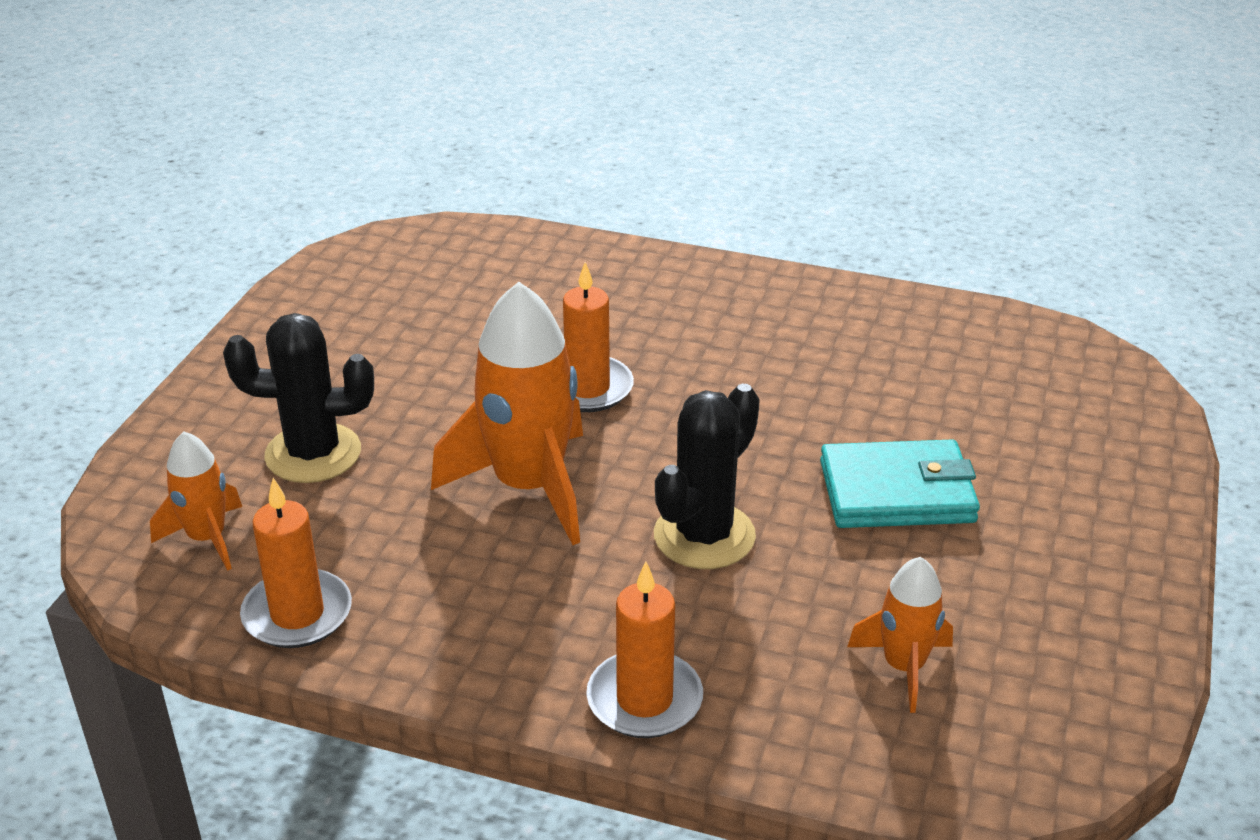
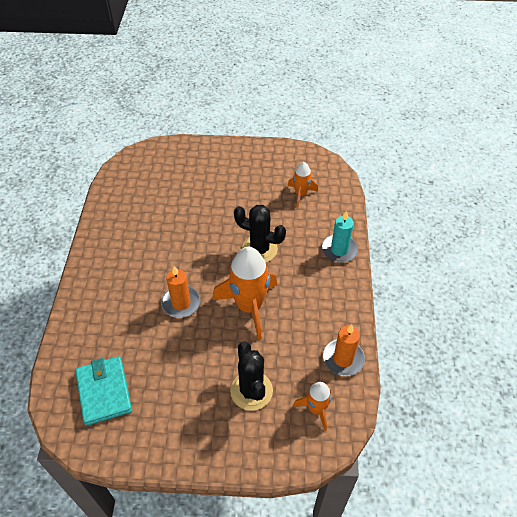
camera: 105 degrees left, 15 degrees up
(644, 699) = (339, 250): orange candle -> turquoise candle
(897, 492) = (220, 203): turquoise wallet -> turquoise wallet (104, 391)

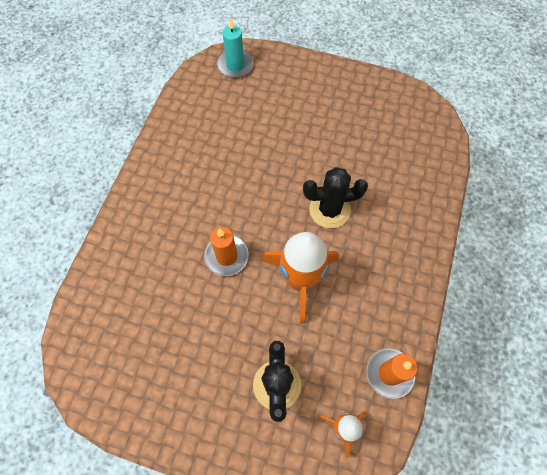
camera: 15 degrees right, 15 degrees up
(104, 391) = (121, 342): turquoise wallet -> none
(259, 249) = (329, 210): black cactus -> black cactus turned 45 degrees counterclockwise
(301, 194) = (395, 149): orange rocket -> none
(339, 250) = (421, 232): turquoise candle -> turquoise candle (235, 65)

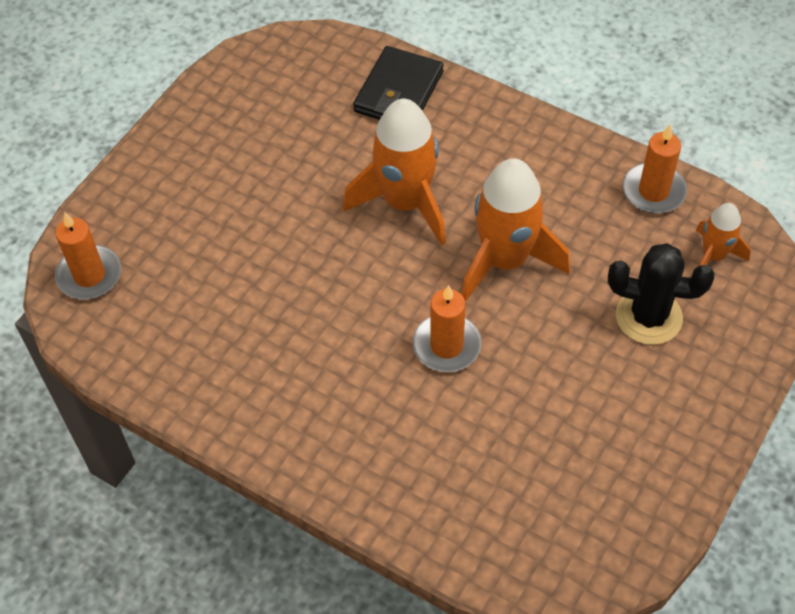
camera: 75 degrees left, 10 degrees down
(235, 65) = (89, 275): turquoise candle -> orange candle
(329, 210) = (405, 203): black cactus -> orange rocket
(420, 186) = (398, 92): none -> black wallet

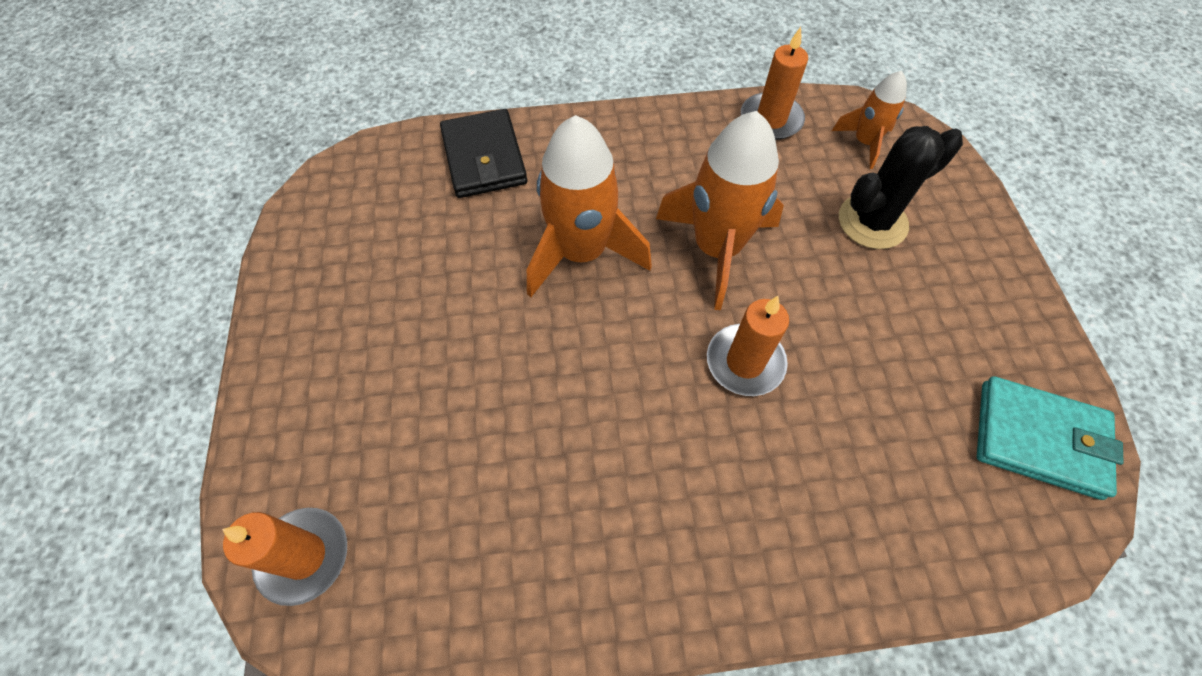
camera: 40 degrees left, 5 degrees up
(602, 530) = (1039, 439): none -> turquoise wallet

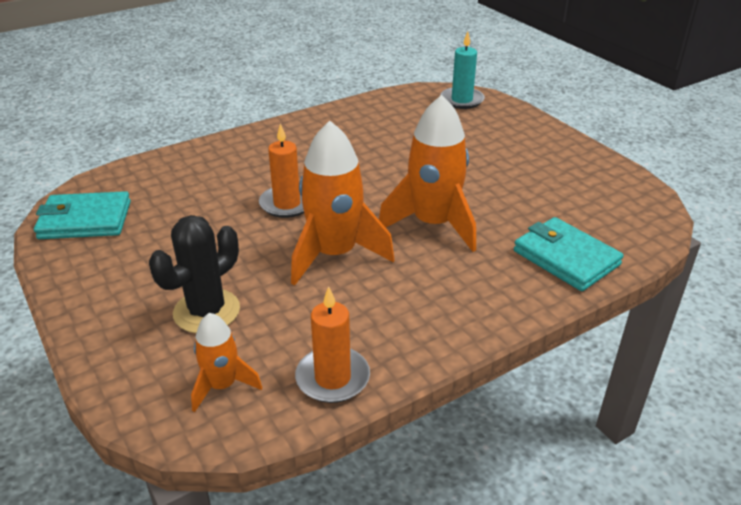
camera: 155 degrees right, 25 degrees down
(304, 556) = (462, 100): orange candle -> turquoise candle
(484, 158) = (566, 258): black wallet -> turquoise wallet

